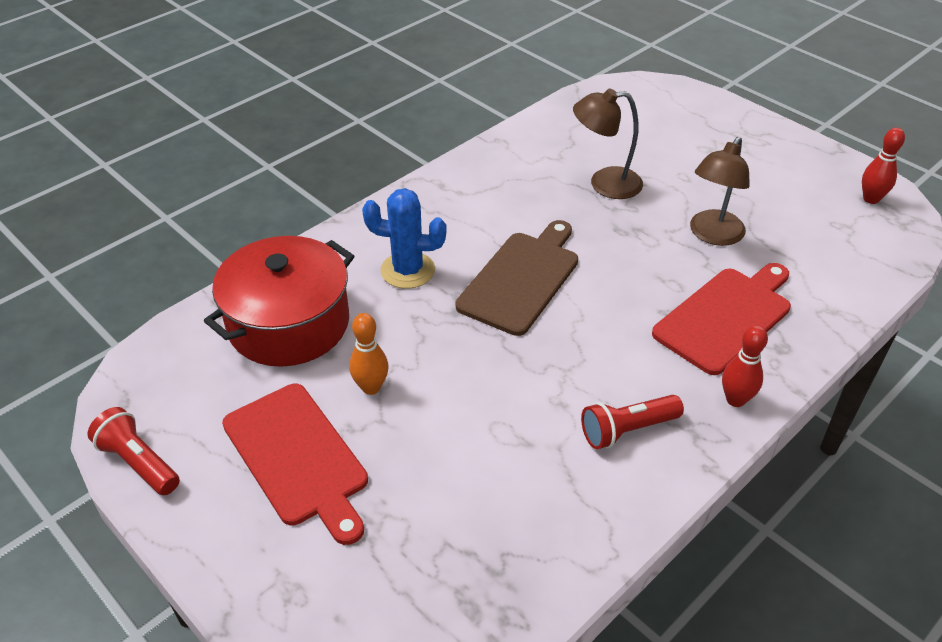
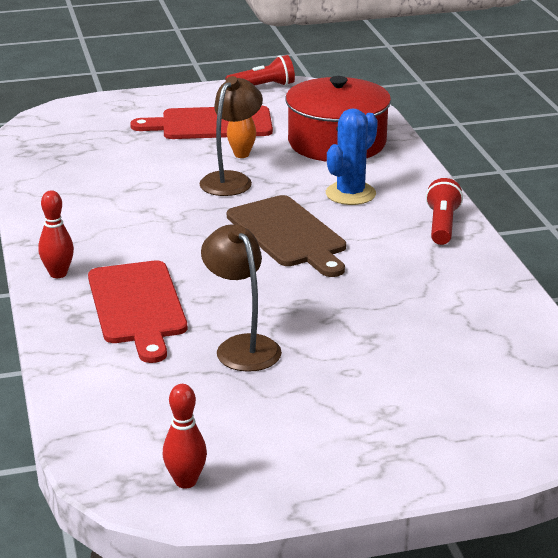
camera: 120 degrees right, 15 degrees down
(604, 184) = (382, 319): brown lamp -> brown lamp (231, 180)
(627, 430) = (91, 224): red flashlight -> red flashlight (442, 225)

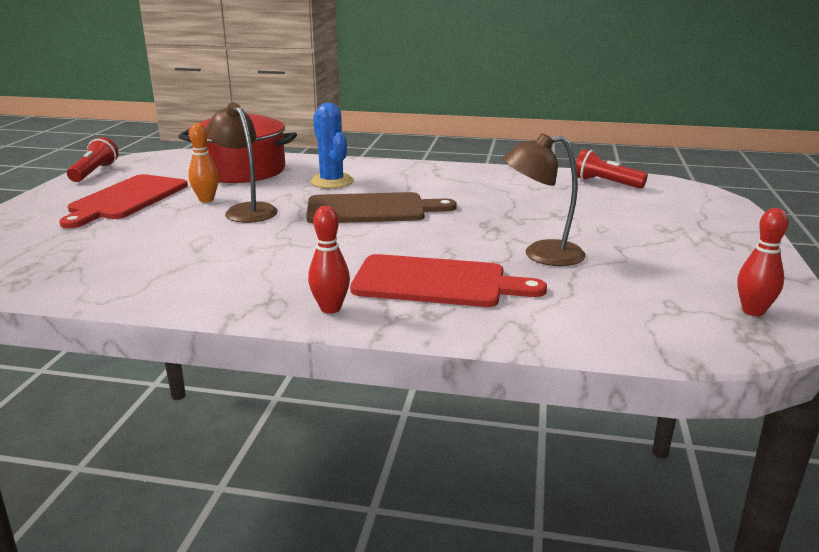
camera: 65 degrees left, 5 degrees down
(442, 225) = (414, 169): red flashlight -> red flashlight (606, 183)

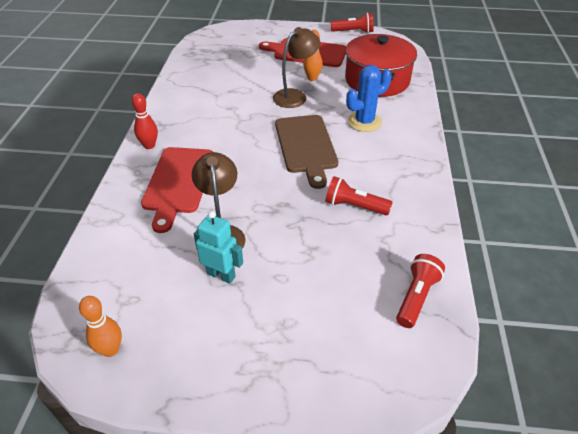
camera: 85 degrees right, 20 degrees up
(487, 195) = (354, 206): none -> red flashlight
(609, 255) = (221, 275): none -> turquoise robot
(753, 311) = (110, 350): red bowling pin -> orange bowling pin

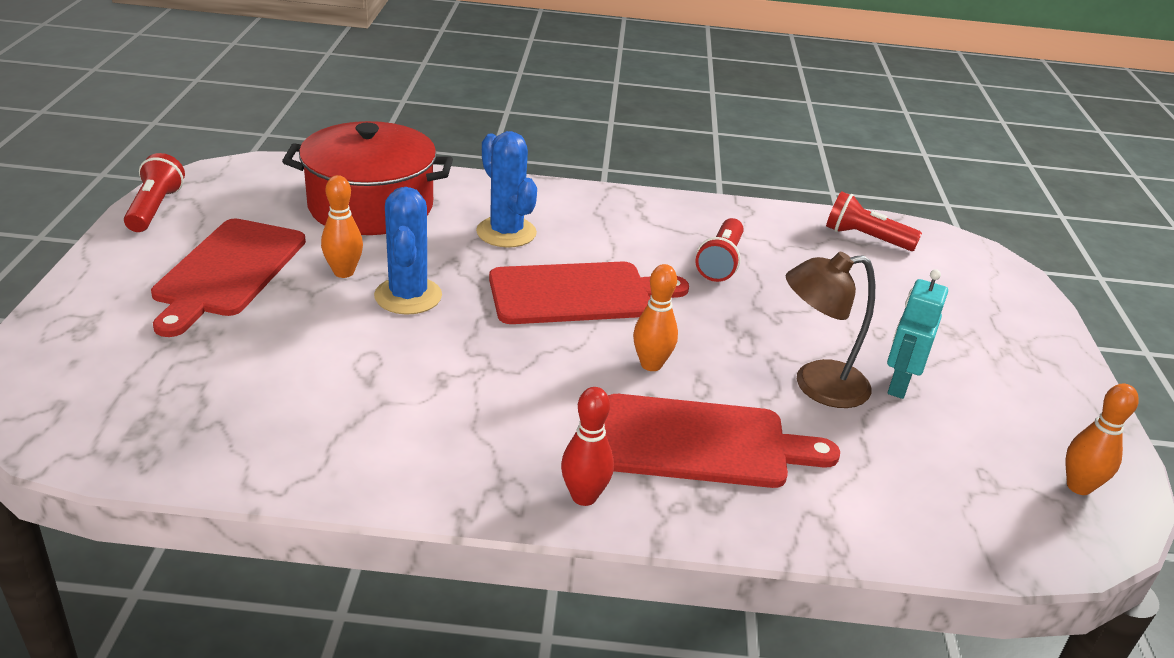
camera: 95 degrees left, 10 degrees down
(242, 169) = (651, 364): none -> orange bowling pin
(295, 96) = (408, 296): brown lamp -> blue cactus
(306, 146) = (578, 294): brown cutting board -> red cutting board

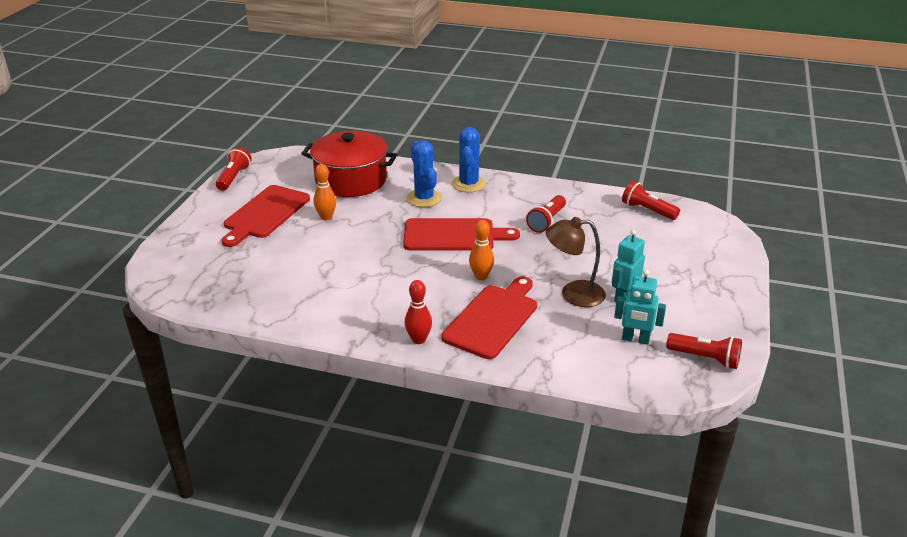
camera: 15 degrees right, 0 degrees up
(408, 296) = (357, 232): blue cactus -> blue cactus (468, 184)
(702, 443) = (493, 319): red cutting board -> red cutting board turned 75 degrees counterclockwise
(953, 461) = (635, 339): none -> turquoise robot
(1078, 486) = (705, 358): orange bowling pin -> red flashlight

